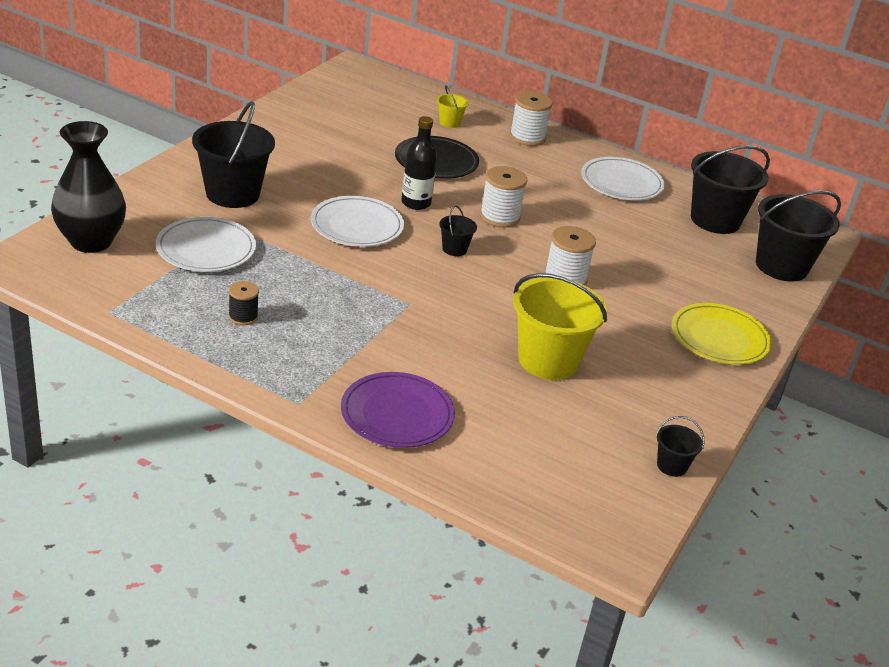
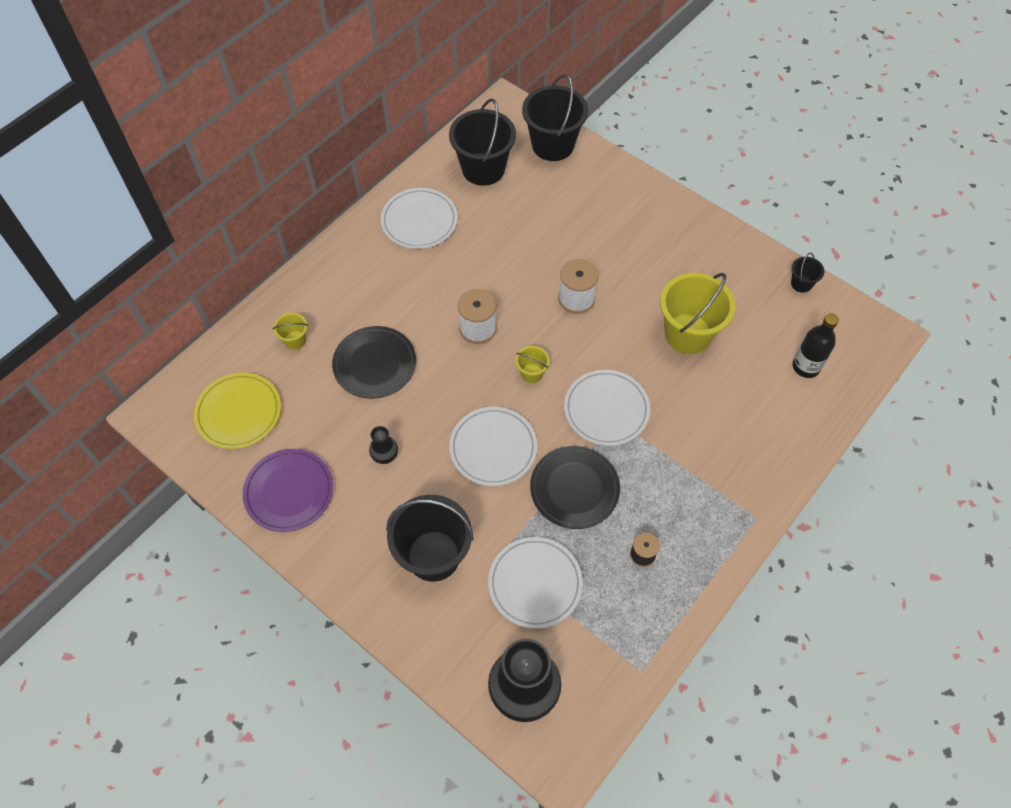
camera: 75 degrees left, 25 degrees up
(317, 274) = (574, 489): none -> black plate
(335, 168) = (385, 456): none -> black vase
(397, 414) = (763, 449): purple plate -> purple plate (289, 492)
(416, 203) = (453, 393): black bottle -> black bottle (806, 367)
(422, 297) = (606, 409): none -> white plate
(454, 249) = (531, 373): black bucket -> yellow bucket
(527, 137) = (330, 278): white spool -> none
(719, 338) = (651, 214): yellow plate -> yellow plate (238, 412)

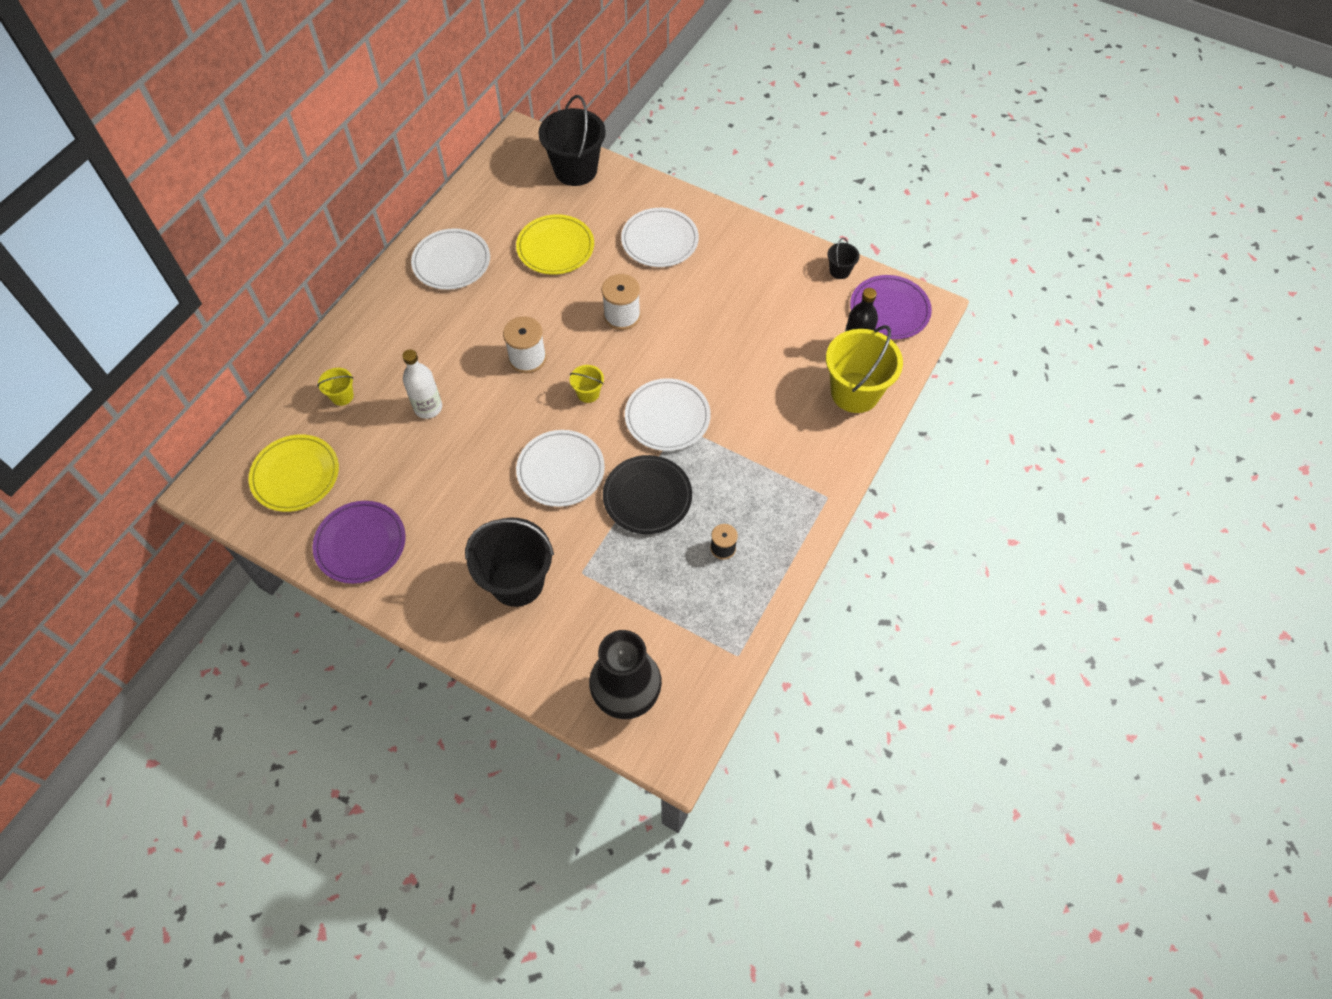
camera: 10 degrees left, 0 degrees up
(374, 364) = (428, 408): black plate -> white bottle
(385, 456) = (453, 495): black vase -> none
(483, 169) = (509, 202): black bucket -> none
(521, 220) = (555, 247): none -> yellow plate
(535, 583) = (622, 591): white plate -> white plate (659, 240)
(688, 334) = (737, 333): yellow bucket -> yellow bucket (855, 392)
(847, 332) = (889, 310): none -> purple plate

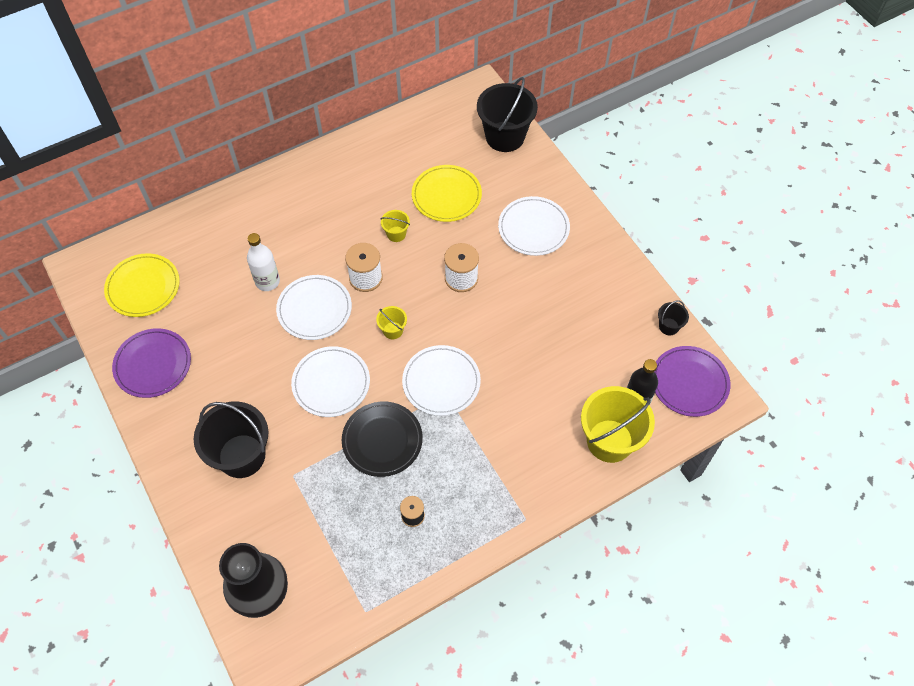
camera: 30 degrees right, 0 degrees up
(342, 396) = (213, 241): yellow bucket -> yellow bucket (396, 234)
(451, 262) = (360, 171): white plate -> white plate (314, 309)

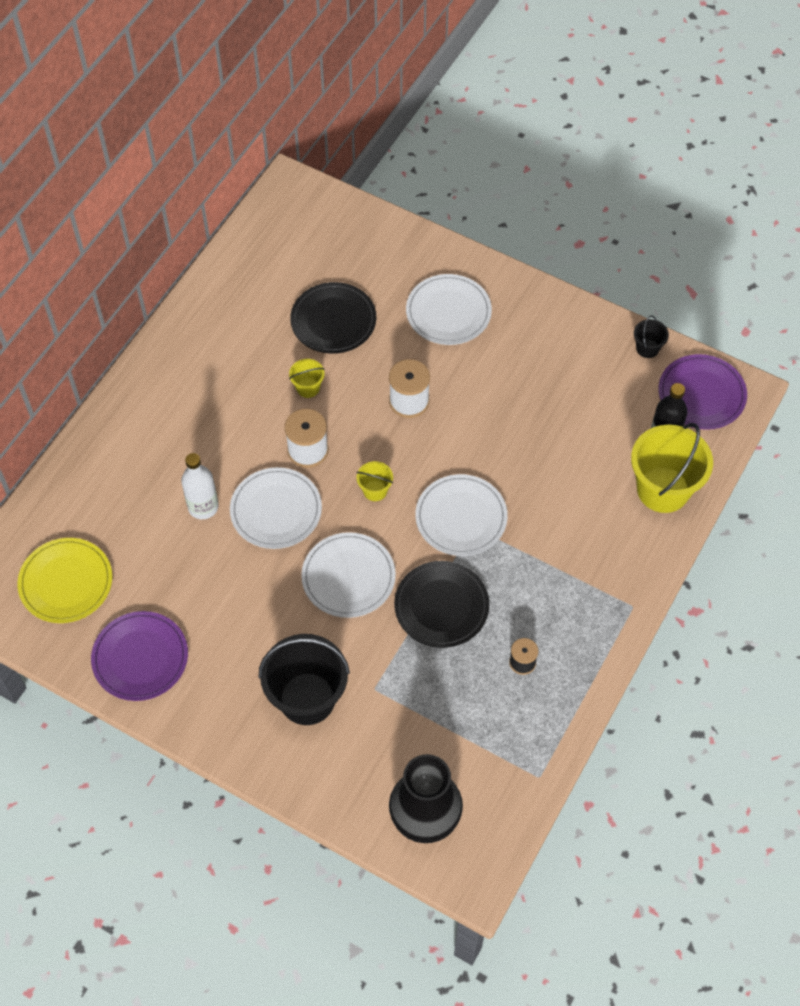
camera: 30 degrees left, 0 degrees up
(446, 195) = (333, 320): yellow plate -> black plate
(505, 137) = (352, 227): black bucket -> none

